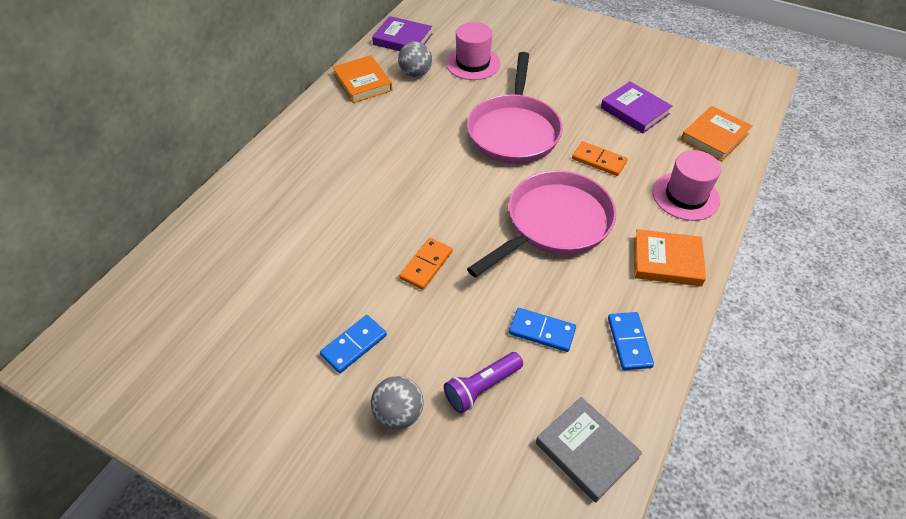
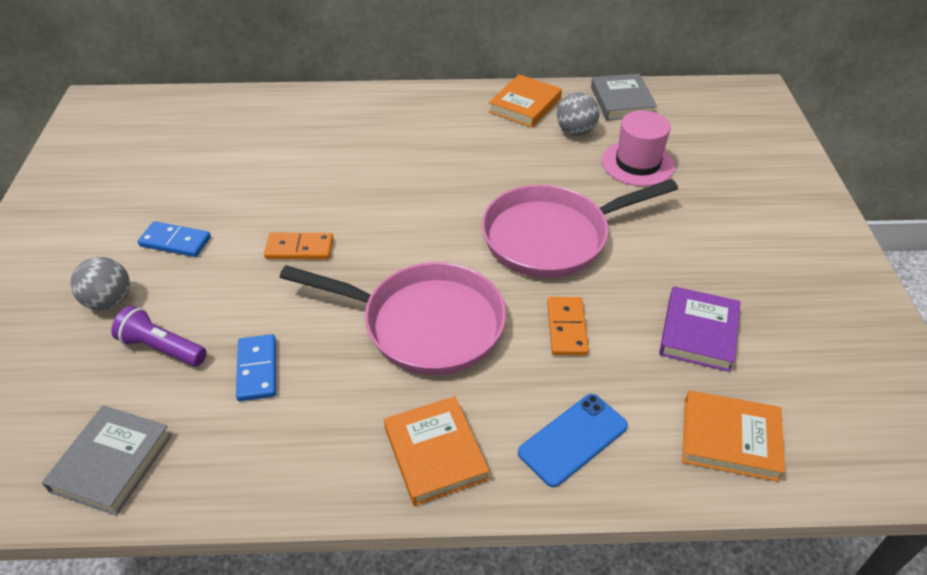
camera: 60 degrees right, 5 degrees down
(402, 39) = (622, 101): purple book -> grey book
(629, 342) = (279, 455): blue domino -> none
(685, 196) = (573, 439): pink hat -> blue phone

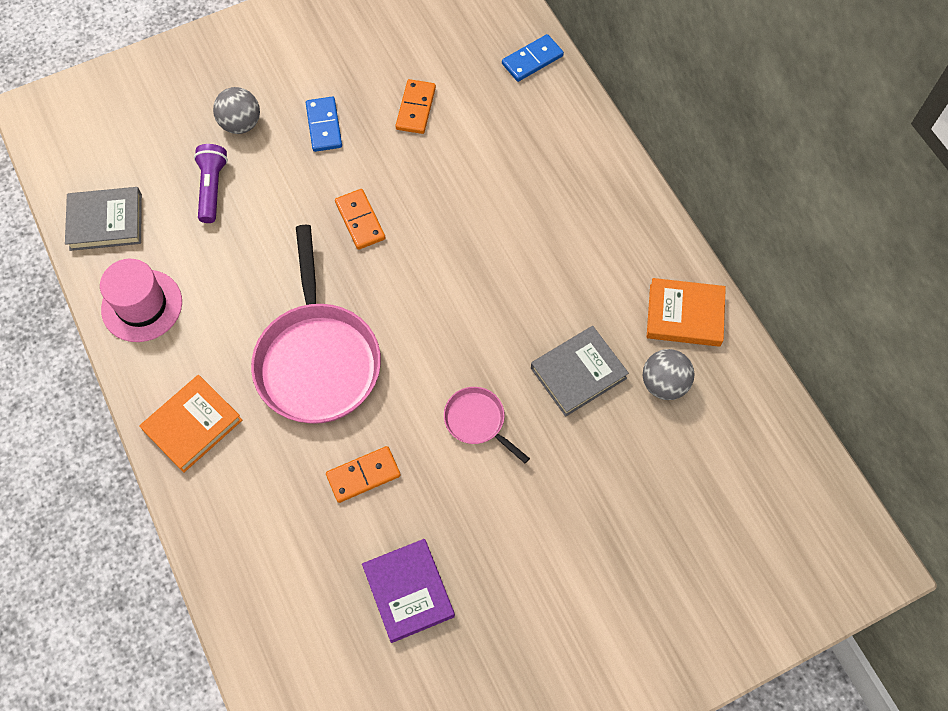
camera: 65 degrees right, 20 degrees up
(218, 179) = (416, 108): none -> orange domino
(257, 369) = (219, 263): blue domino -> blue domino (532, 60)
(552, 237) = (477, 421): pink pan -> pink pan, size x0.47
(573, 439) = (245, 521): blue phone -> none
(622, 101) = (753, 413): grey book -> grey book (578, 373)
(637, 163) = (640, 465): pink hat -> pink hat (142, 305)
(698, 332) = (408, 591): purple book -> purple book turned 75 degrees clockwise
(730, 439) = (294, 646): orange book -> none

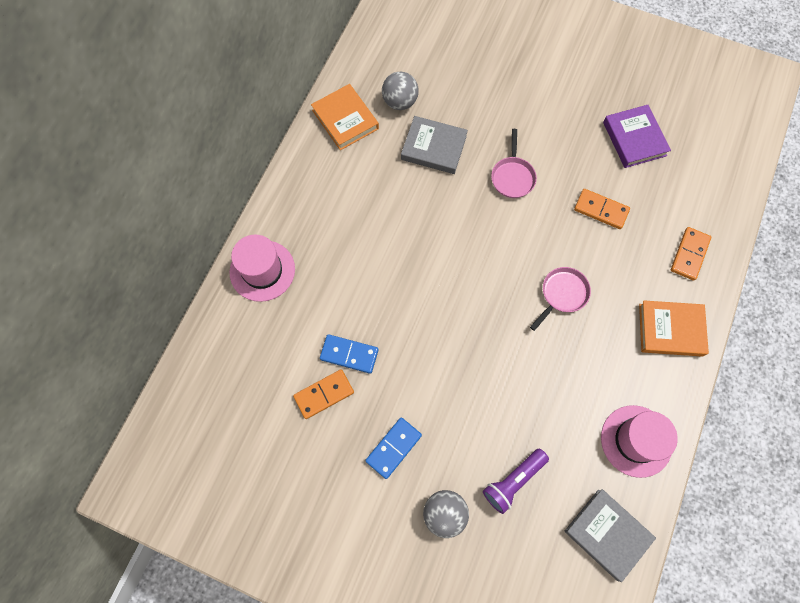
camera: 130 degrees left, 5 degrees up
(317, 360) = (562, 294): pink pan -> pink pan, size x0.47
(360, 221) = (446, 354): orange domino -> orange domino (689, 254)
(408, 591) = (634, 139): purple book -> purple book turned 45 degrees counterclockwise
(532, 60) = (214, 347): blue domino -> blue domino (349, 354)
(573, 136) = (262, 270): none -> pink hat

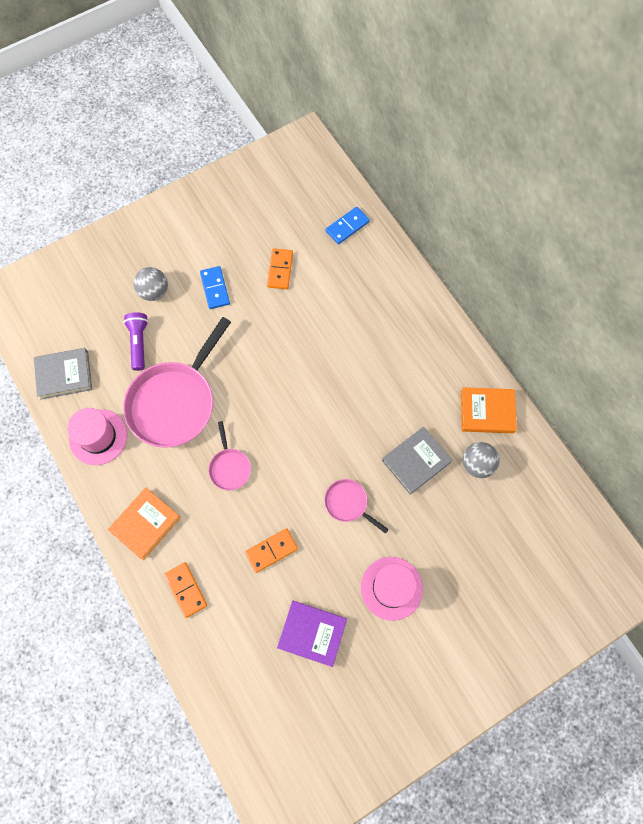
camera: 125 degrees right, 0 degrees up
(262, 270) = (395, 282): pink hat -> pink hat (391, 588)
(349, 354) = (295, 300): blue domino -> blue domino (347, 226)
(544, 392) = (175, 402): none -> pink pan

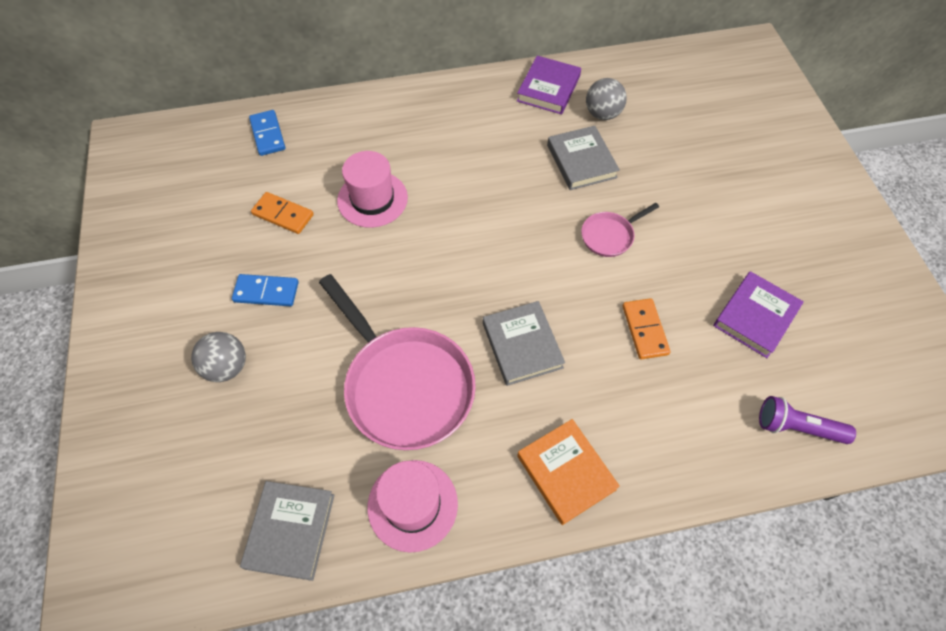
camera: 70 degrees left, 10 degrees down
(139, 343) = (294, 408): purple flashlight -> purple flashlight (796, 427)
(186, 590) = (671, 445): orange domino -> none
(229, 467) = (522, 345): pink pan -> grey book
(391, 588) = (718, 226): pink hat -> pink hat (372, 199)
(487, 412) = (548, 89): orange book -> purple book

